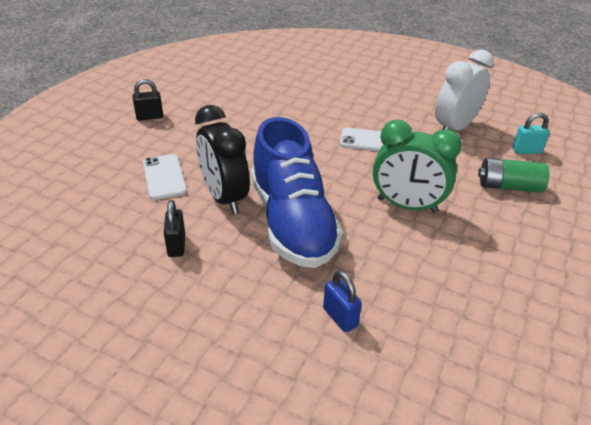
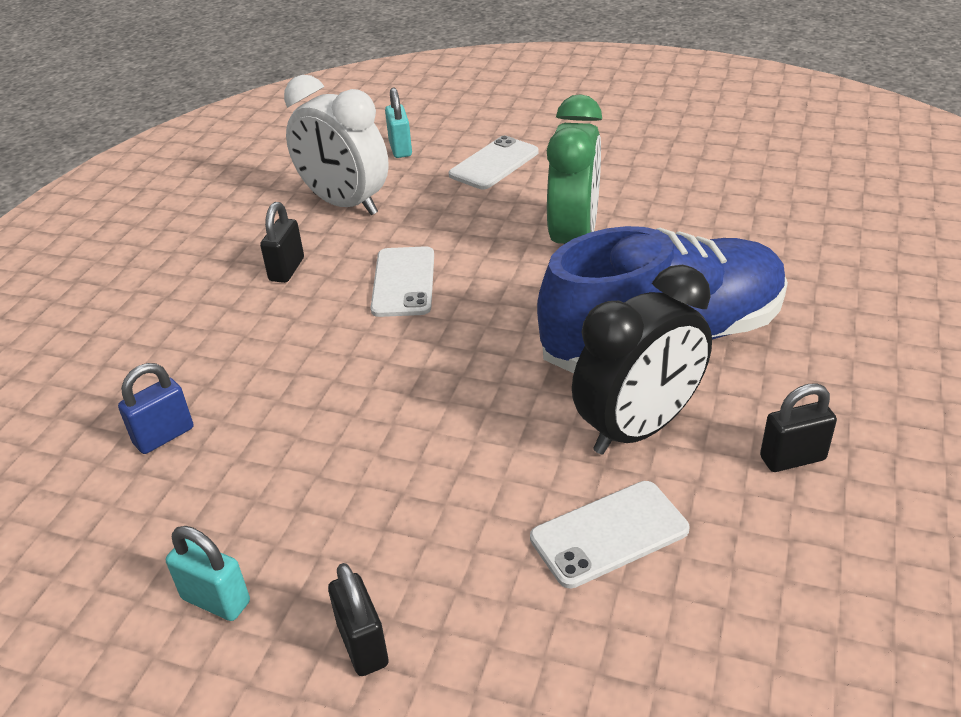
camera: 95 degrees left, 0 degrees up
(187, 92) = (216, 600): none -> turquoise padlock
(340, 317) = (823, 276): blue padlock -> blue padlock (164, 436)
(389, 109) = (286, 269): none -> black padlock
(508, 186) = (494, 164): green battery -> white phone

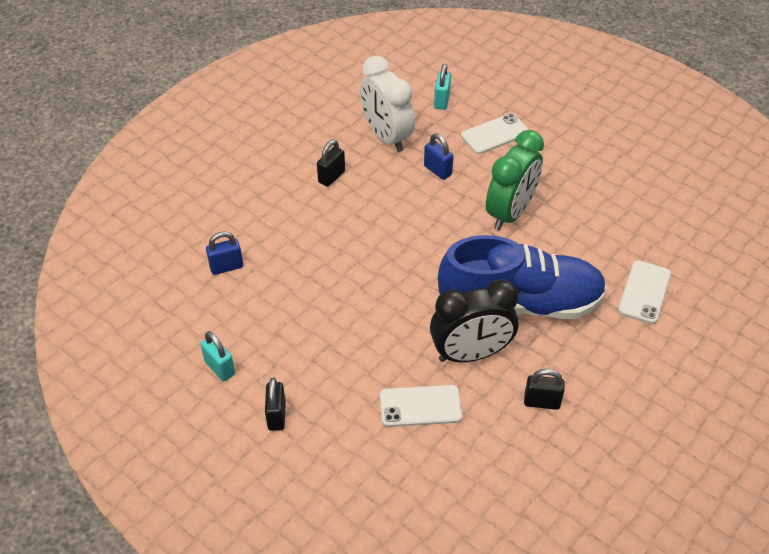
camera: 20 degrees right, 10 degrees up
(403, 282) = (393, 210): white phone -> white phone (644, 292)
(440, 221) = (437, 170): none -> blue padlock

